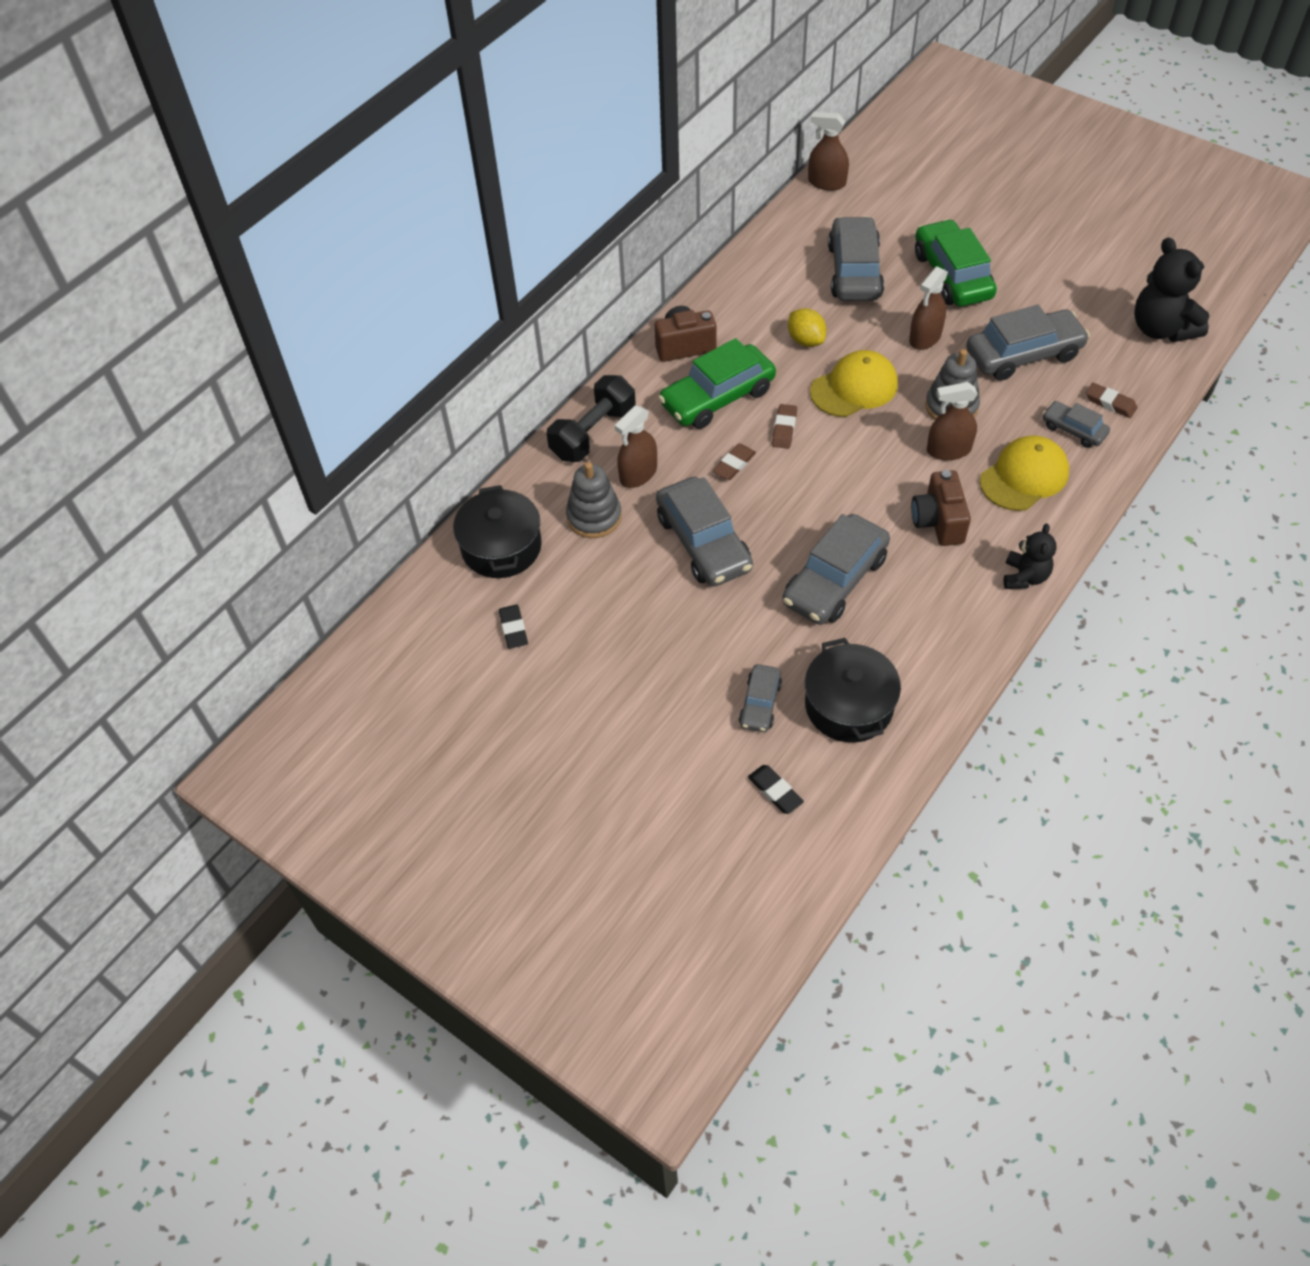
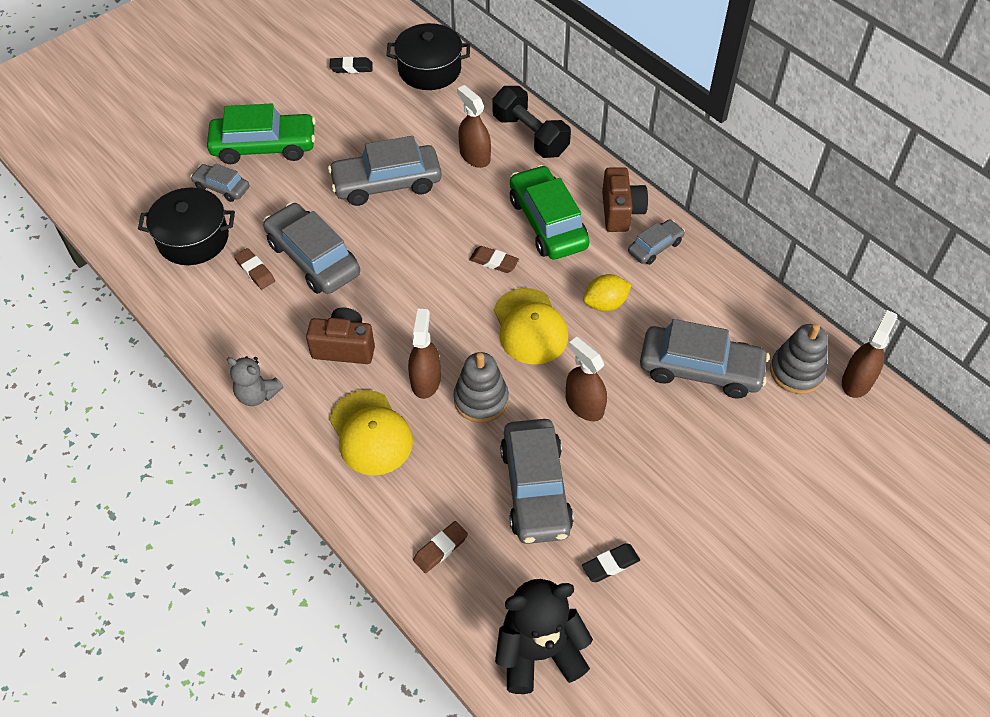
camera: 100 degrees right, 0 degrees up
(594, 517) = (439, 123): grey stacking toy -> grey stacking toy (796, 371)
(734, 464) = (464, 219): brown eraser -> brown eraser (255, 271)
(775, 791) = (147, 181): black eraser -> black eraser (610, 564)
(952, 275) = (676, 459): green car -> green car (264, 147)
(1024, 577) = (257, 394): black teddy bear -> grey teddy bear
(1073, 430) = (415, 499): grey car -> grey car (655, 247)

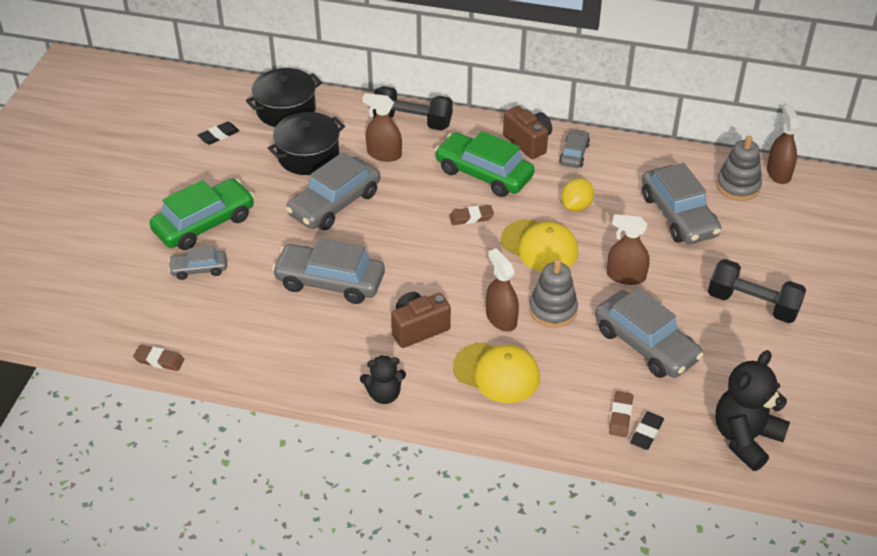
camera: 35 degrees left, 10 degrees down
(193, 239) = (214, 317): black pot -> black pot (308, 155)
(255, 271) = (292, 313): brown eraser -> brown eraser (159, 360)
(257, 394) = (384, 394): grey teddy bear -> black teddy bear
(610, 564) = (738, 361): black eraser -> black eraser (646, 433)
(686, 512) = (752, 304): none -> black dumbbell
(700, 369) = (678, 215): grey car -> grey car turned 90 degrees clockwise

